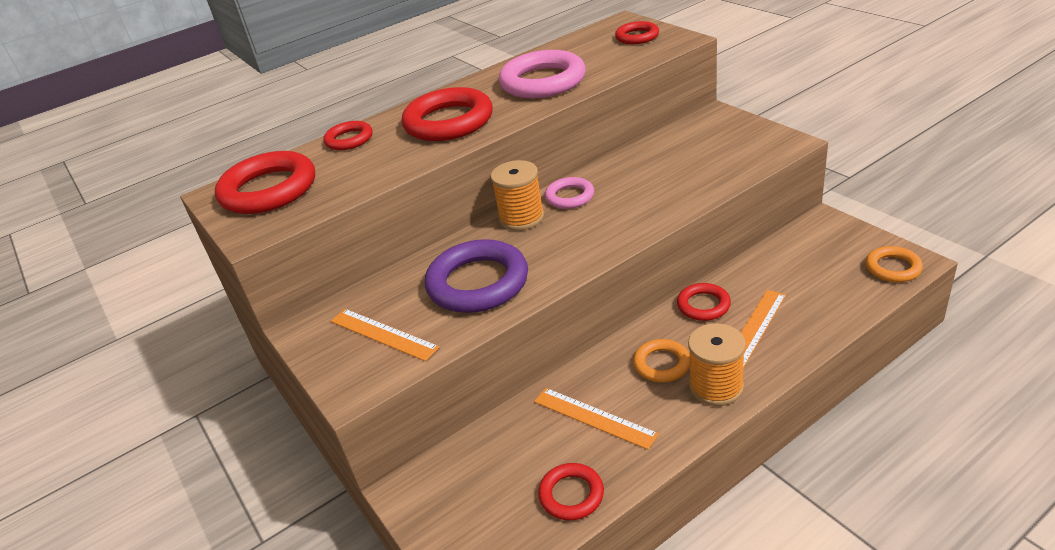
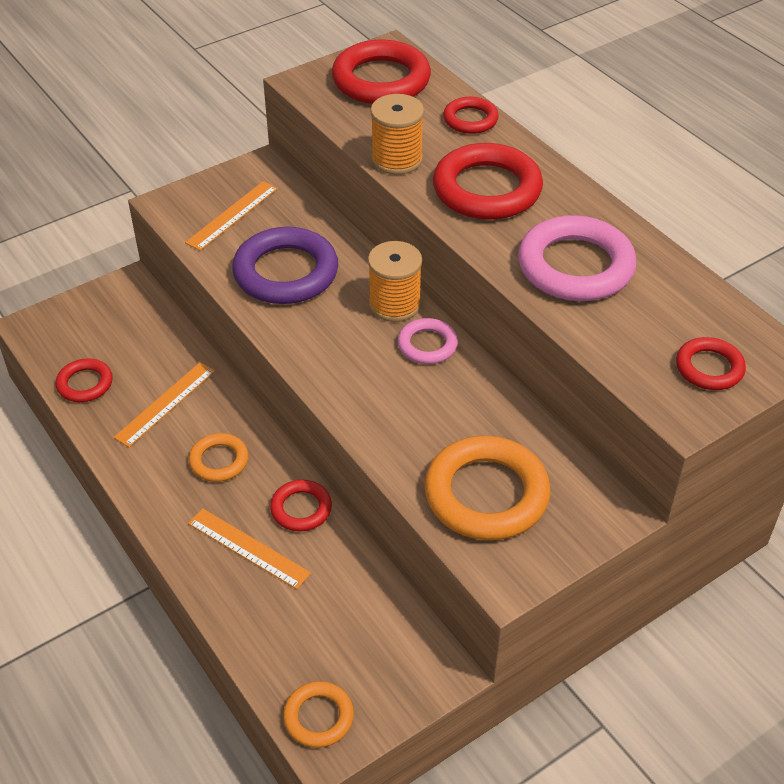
camera: 85 degrees right, 10 degrees up
(716, 386) = (173, 499): orange spool -> orange spool (397, 159)
(717, 156) = (486, 494): none -> orange ring

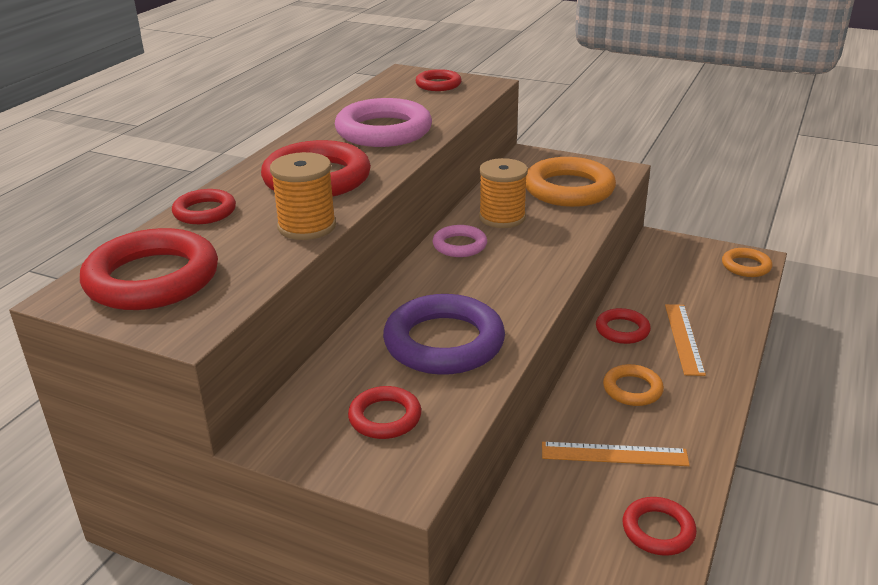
camera: 120 degrees left, 15 degrees down
(232, 215) = (385, 417): orange ruler -> red ring
(394, 304) = (427, 273): orange spool -> orange spool (502, 217)

